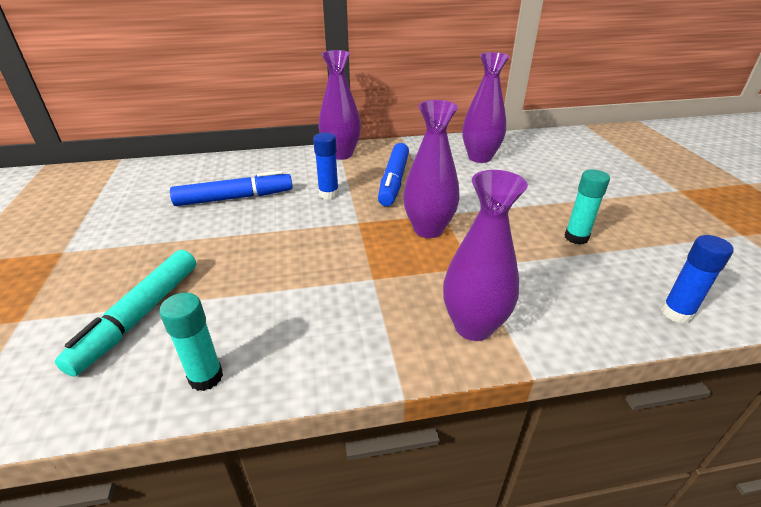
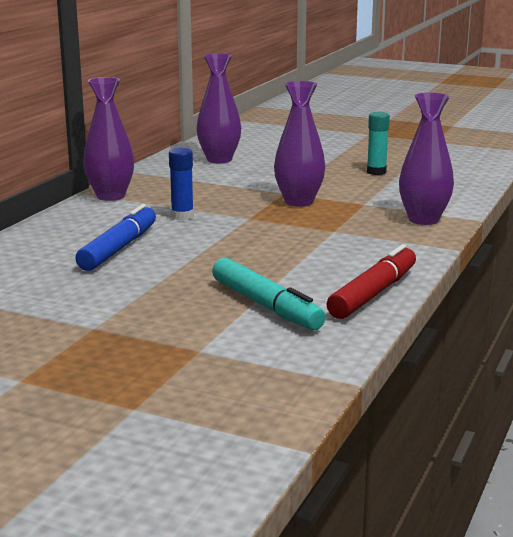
camera: 55 degrees left, 15 degrees down
(206, 377) = (373, 293): turquoise glue stick -> red marker
(394, 181) = (203, 192): blue marker -> none
(676, 313) = (476, 178): blue glue stick -> none

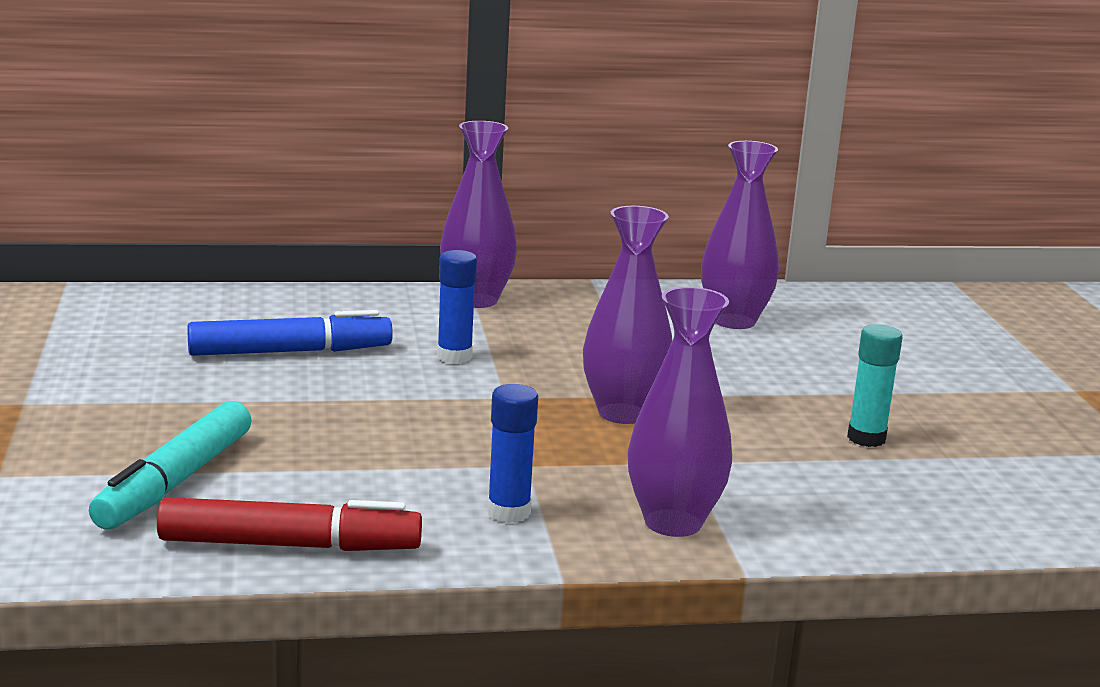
camera: 55 degrees right, 0 degrees up
(382, 244) = (508, 512): none -> blue glue stick

